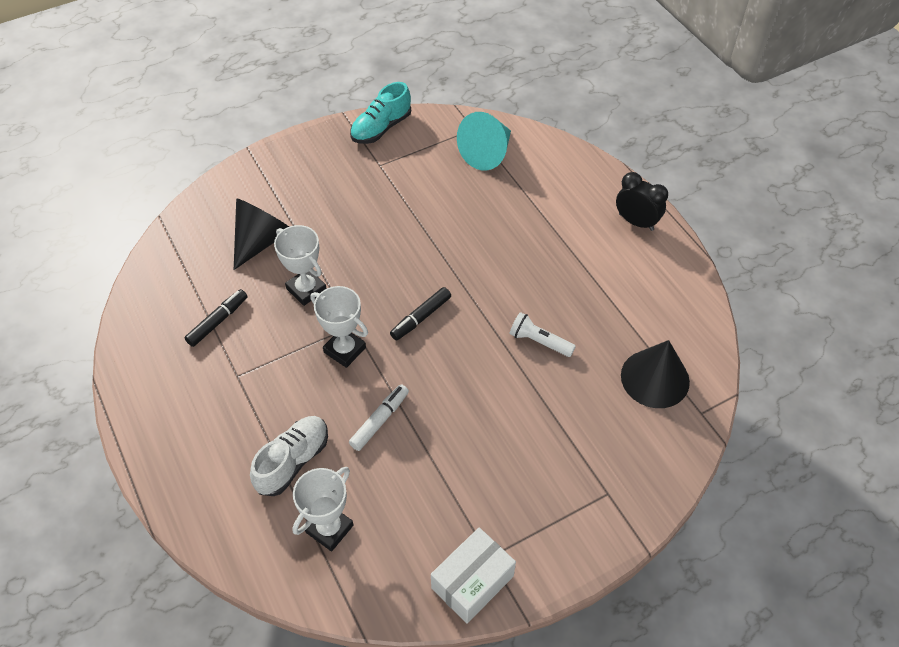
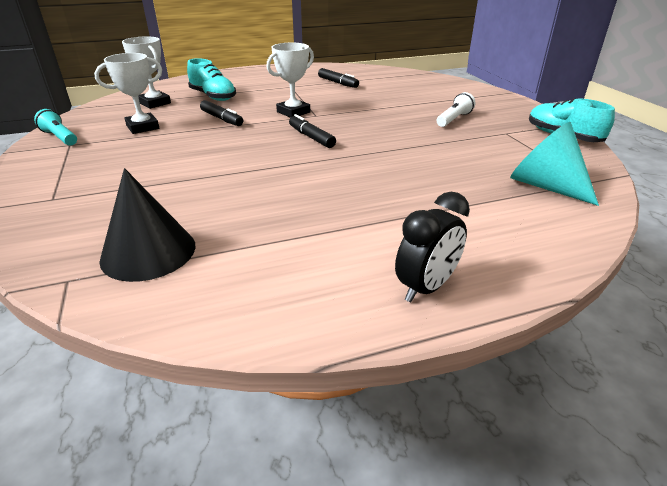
camera: 100 degrees right, 20 degrees down
(261, 240) = (410, 93): black cone -> none
(293, 461) = (213, 96): white shoe -> turquoise shoe
(306, 289) = (357, 104): white trophy -> white trophy (143, 127)
(380, 420) = (222, 119): white marker -> black marker
(472, 582) = (60, 137): white box -> turquoise flashlight
(539, 341) = (252, 186): white flashlight -> white flashlight (454, 119)

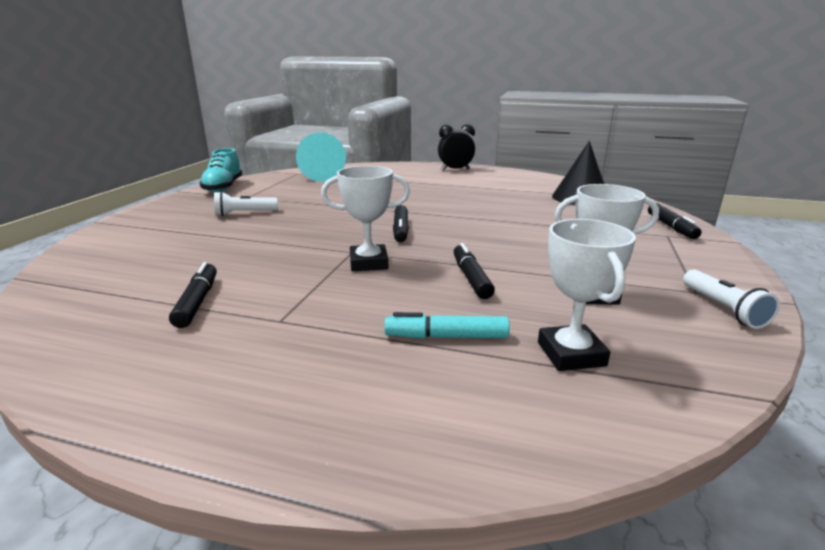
camera: 145 degrees left, 10 degrees down
(37, 215) = (671, 227): none -> black marker
(60, 137) = (723, 309): turquoise flashlight -> white flashlight
(213, 96) = (446, 337): turquoise shoe -> turquoise marker

